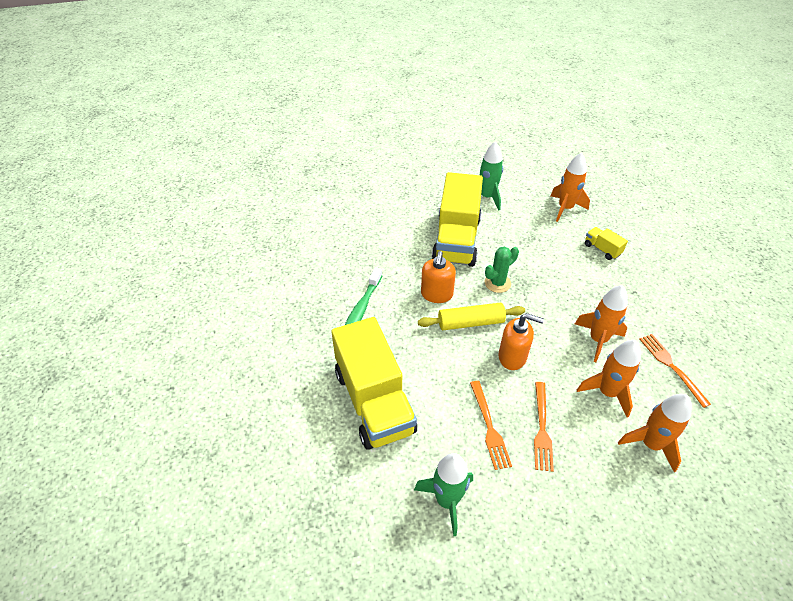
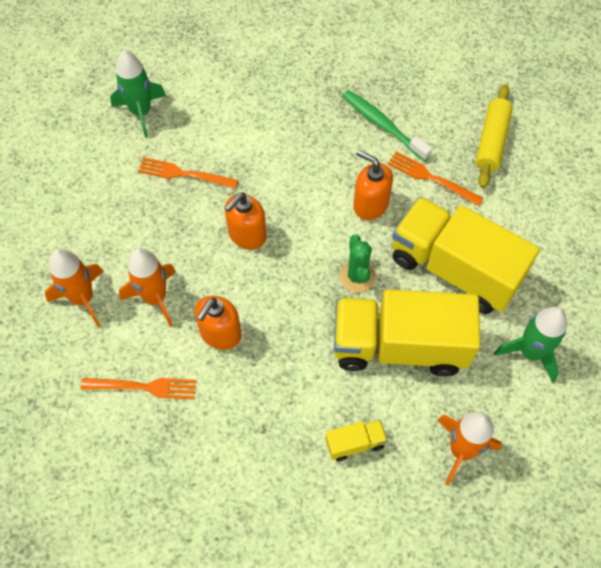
camera: 115 degrees right, 15 degrees up
(374, 401) = (264, 97): yellow truck -> yellow truck (399, 346)
(470, 322) = (312, 218): yellow rolling pin -> yellow rolling pin (491, 142)
(542, 429) = (155, 215): orange fork -> orange fork (430, 178)
(597, 340) = (220, 333): orange rocket -> orange soap dispenser

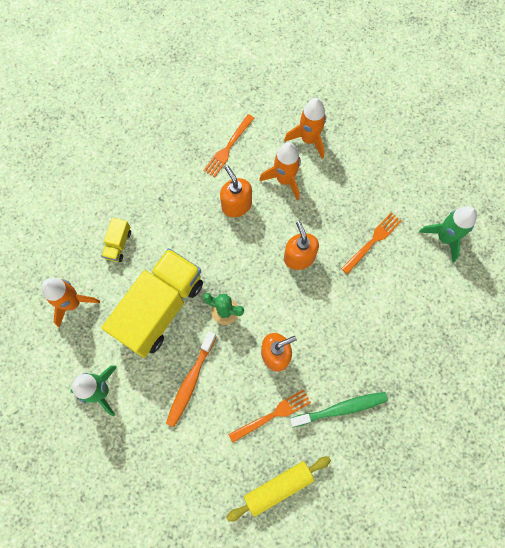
camera: 120 degrees right, 10 degrees up
(454, 269) = (190, 381): yellow truck -> orange toothbrush
(491, 142) = (278, 487): yellow rolling pin -> yellow rolling pin turned 75 degrees counterclockwise

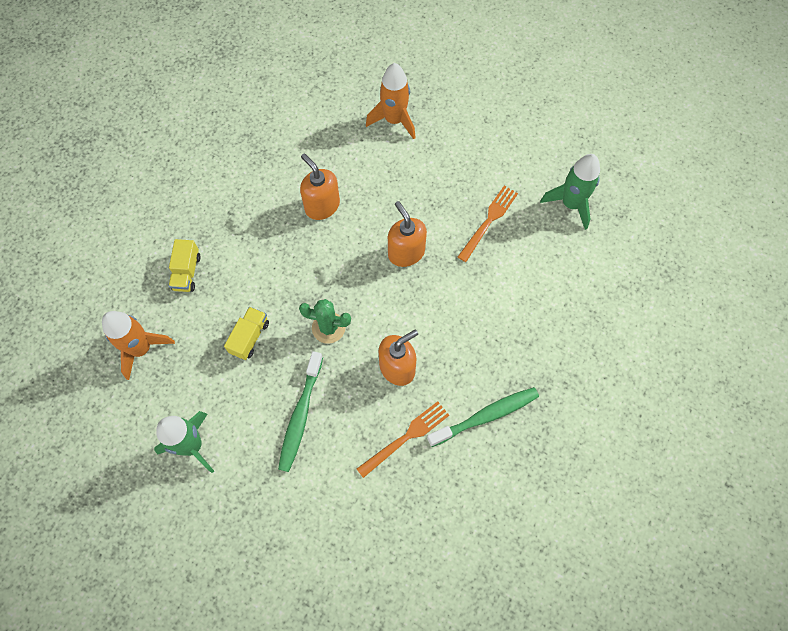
camera: 10 degrees left, 5 degrees down
(160, 308) = (249, 337): yellow truck -> yellow truck, size x0.41
(190, 381) = (300, 416): orange toothbrush -> green toothbrush
(228, 148) = (301, 144): orange fork -> none
(278, 487) = (427, 520): yellow rolling pin -> none
(284, 180) = (374, 169): orange rocket -> none

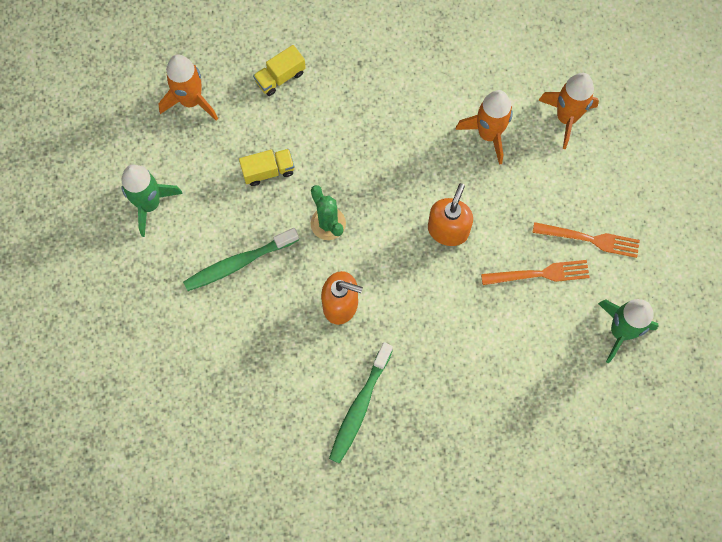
camera: 50 degrees right, 5 degrees up
(322, 206) = (430, 128): orange soap dispenser -> none
(361, 174) = (488, 134): none -> orange rocket
(406, 437) = (289, 357): orange fork -> orange fork (591, 239)
(486, 416) = (359, 407): green toothbrush -> green toothbrush turned 90 degrees clockwise

